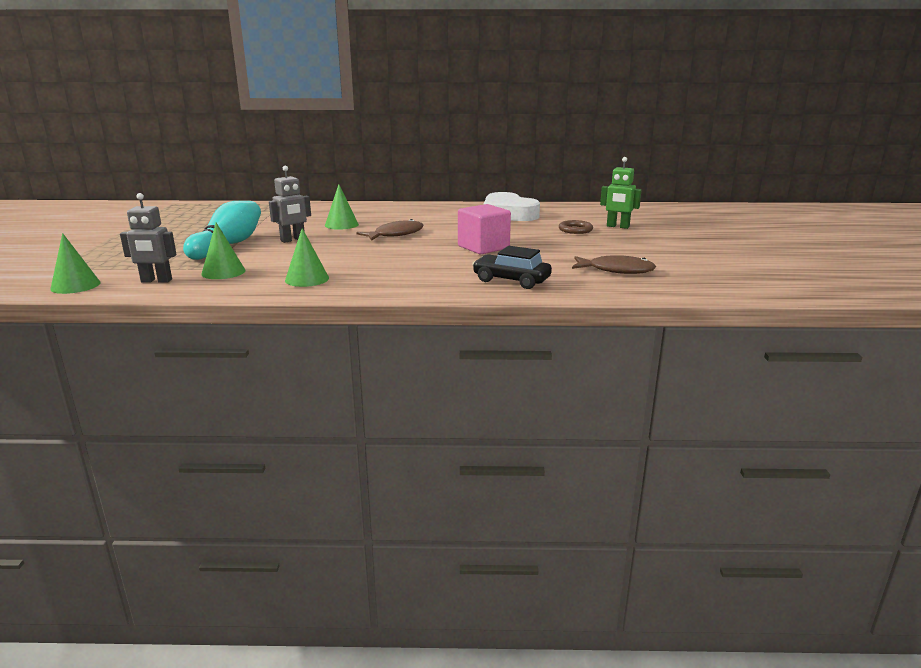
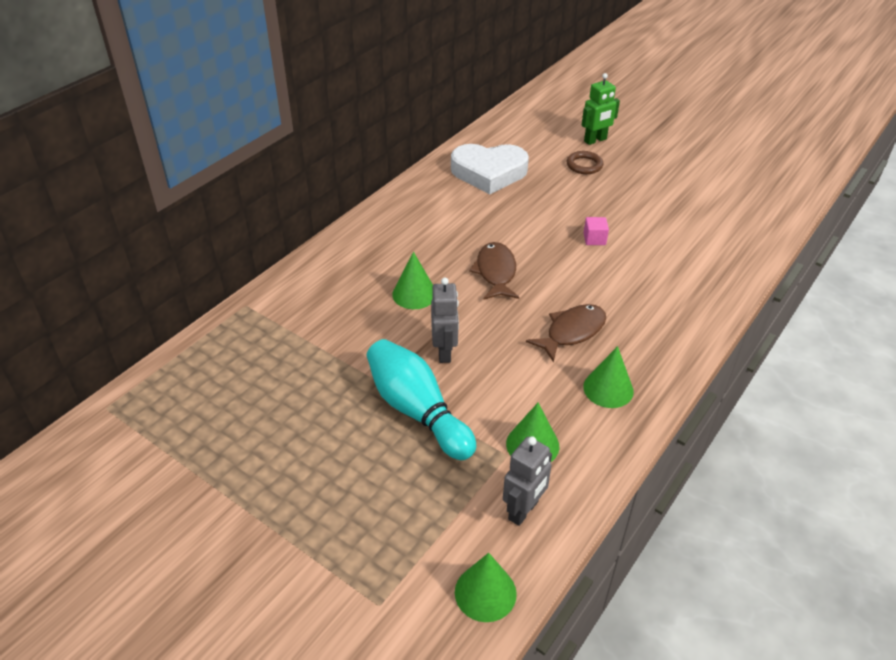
camera: 55 degrees left, 20 degrees up
(483, 247) = (594, 239): pink cube -> pink cube, size x0.49
(511, 280) = (706, 268): black car -> none
(616, 270) = (719, 205): brown fish -> brown fish (572, 332)

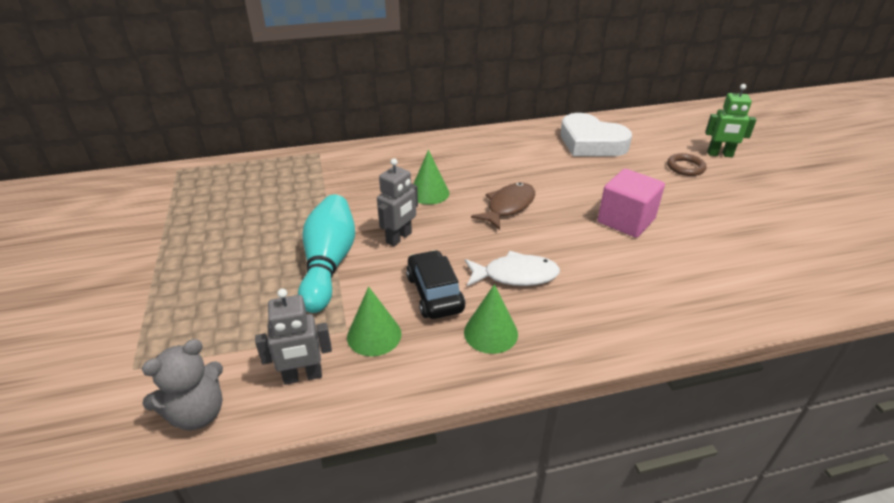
camera: 40 degrees right, 5 degrees down
(485, 592) = (197, 413): green cone -> grey teddy bear
(533, 383) = (434, 293): none -> black car
(572, 332) = (515, 275): brown fish -> white fish
(594, 239) = (626, 220): pink cube -> pink cube, size x2.06

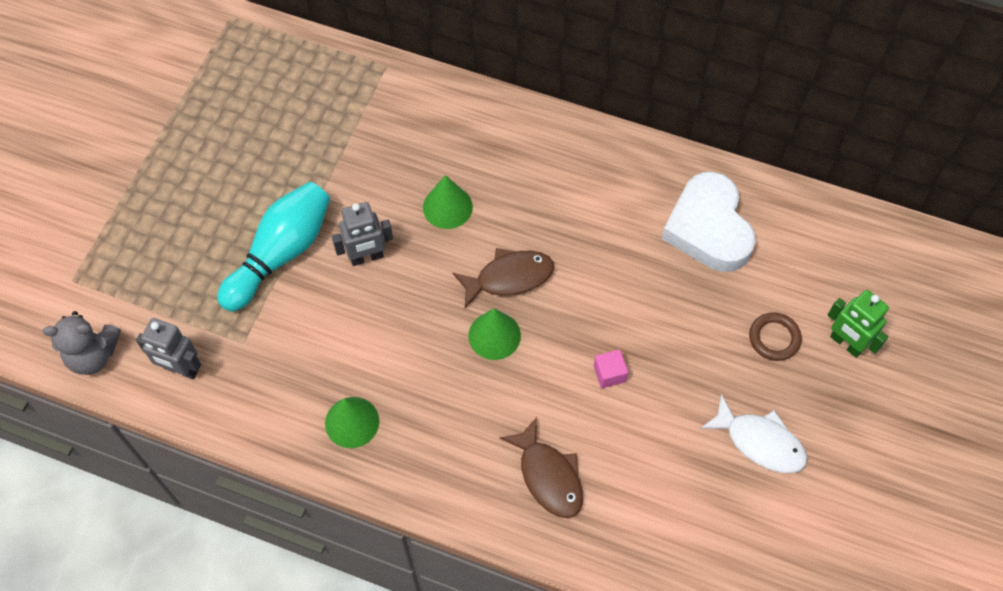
camera: 35 degrees right, 25 degrees up
(374, 335) = (260, 362): green cone -> green cone (494, 335)
(434, 293) = (343, 348): black car -> none
(515, 275) = (430, 373): white fish -> white fish (760, 442)
(626, 220) = (609, 374): pink cube -> pink cube, size x0.49
(662, 288) = (548, 476): none -> brown fish

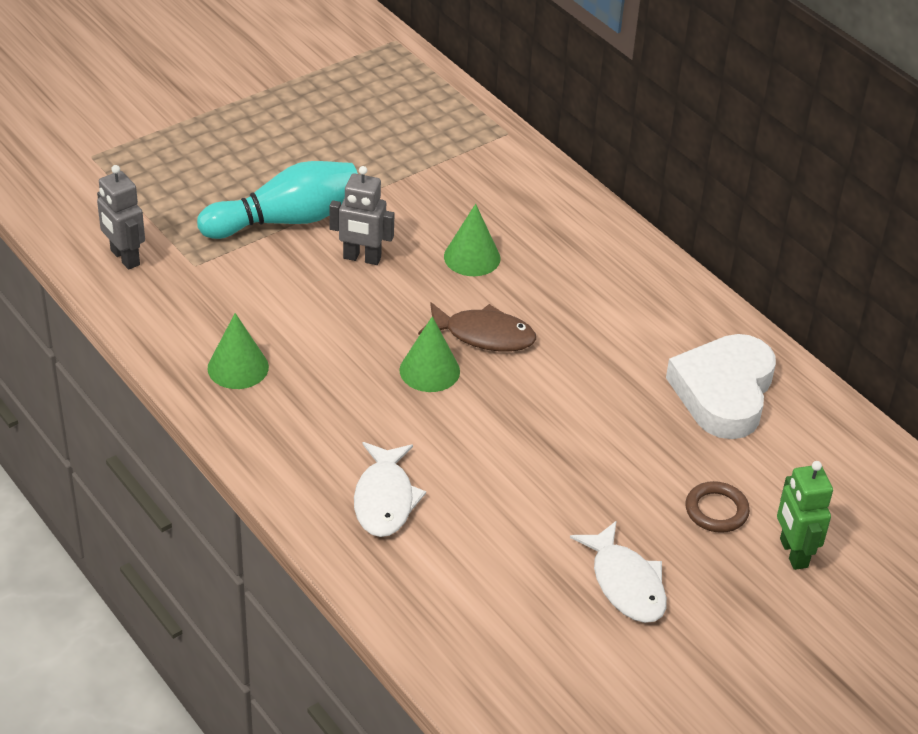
camera: 30 degrees right, 20 degrees down
(93, 355) = (61, 213): grey teddy bear -> none
(548, 476) = (384, 499): brown fish -> white fish
(609, 374) = (517, 453): pink cube -> none

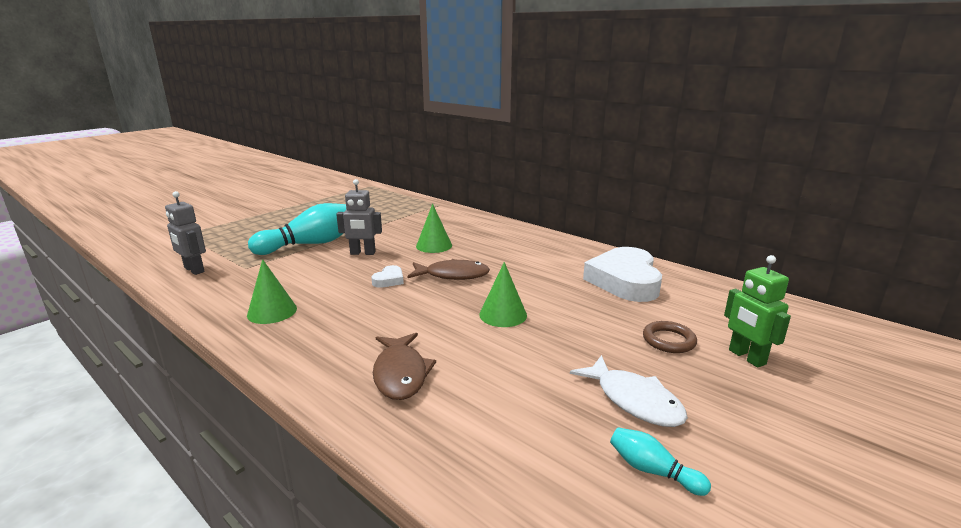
camera: 10 degrees left, 20 degrees down
(384, 499) = (400, 374): white fish -> brown fish
(393, 330) = (389, 280): none -> white heart
(429, 370) = (420, 295): green cone -> green cone (503, 314)
(600, 660) = (652, 471): none -> turquoise bowling pin

